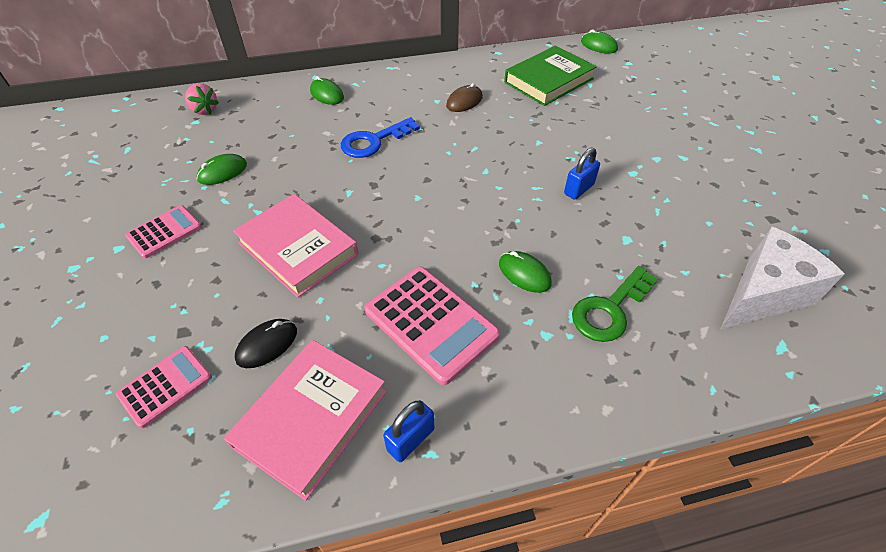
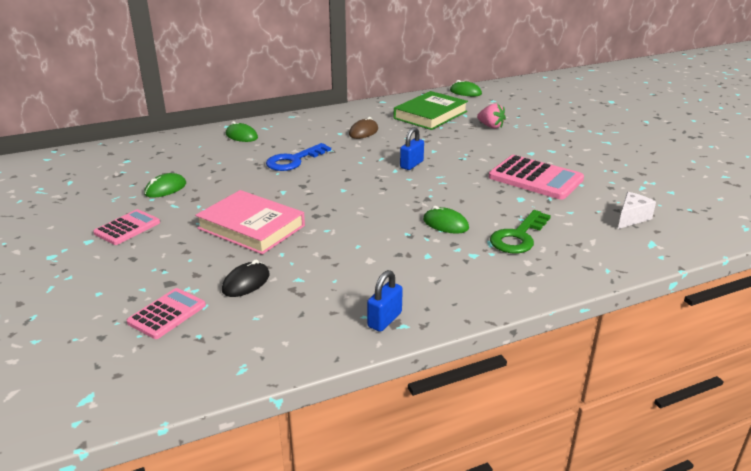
camera: 10 degrees left, 20 degrees down
(204, 110) = (133, 153): pink strawberry -> pink strawberry (490, 126)
(311, 418) = (299, 318): pink book -> none
(431, 323) = (379, 257): pink calculator -> pink calculator (535, 178)
(579, 189) = (474, 174): blue padlock -> blue padlock (411, 164)
(763, 294) = (631, 218): white cheese -> white cheese, size x0.52

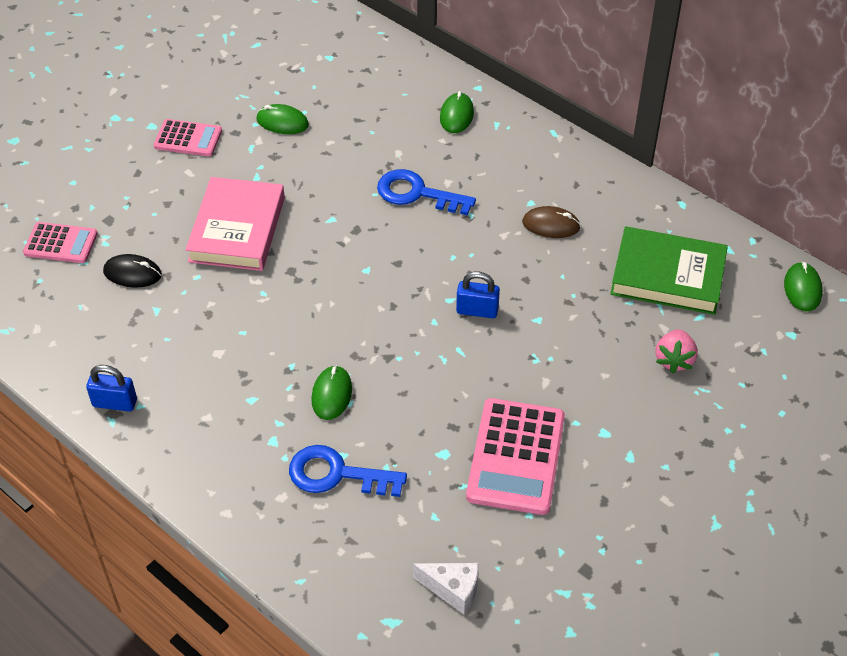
camera: 65 degrees right, 20 degrees up
(518, 237) = (336, 474): green key -> blue key

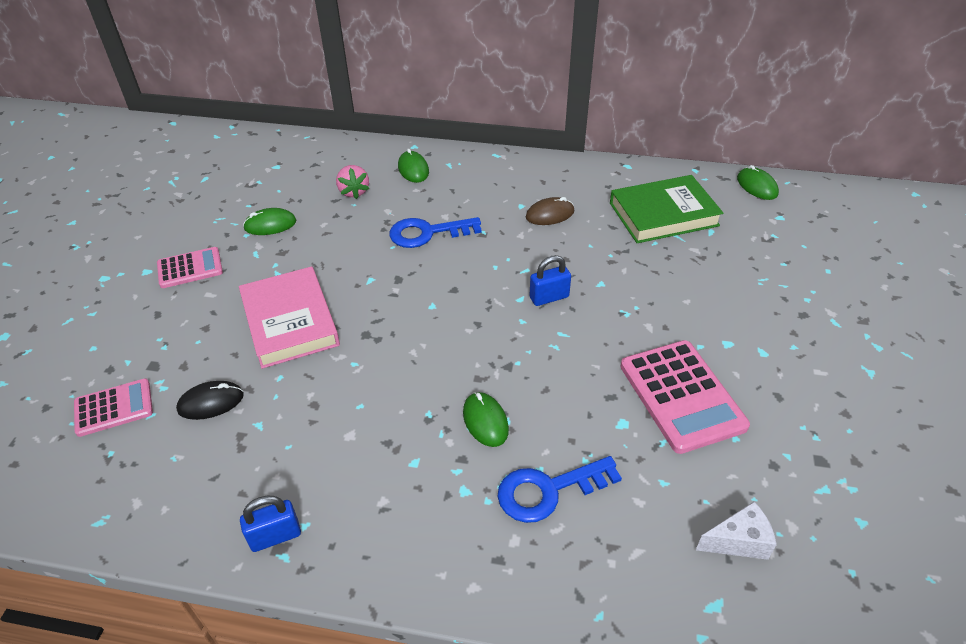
camera: 30 degrees left, 5 degrees down
(674, 360) = (723, 268): pink strawberry -> pink strawberry (354, 192)

